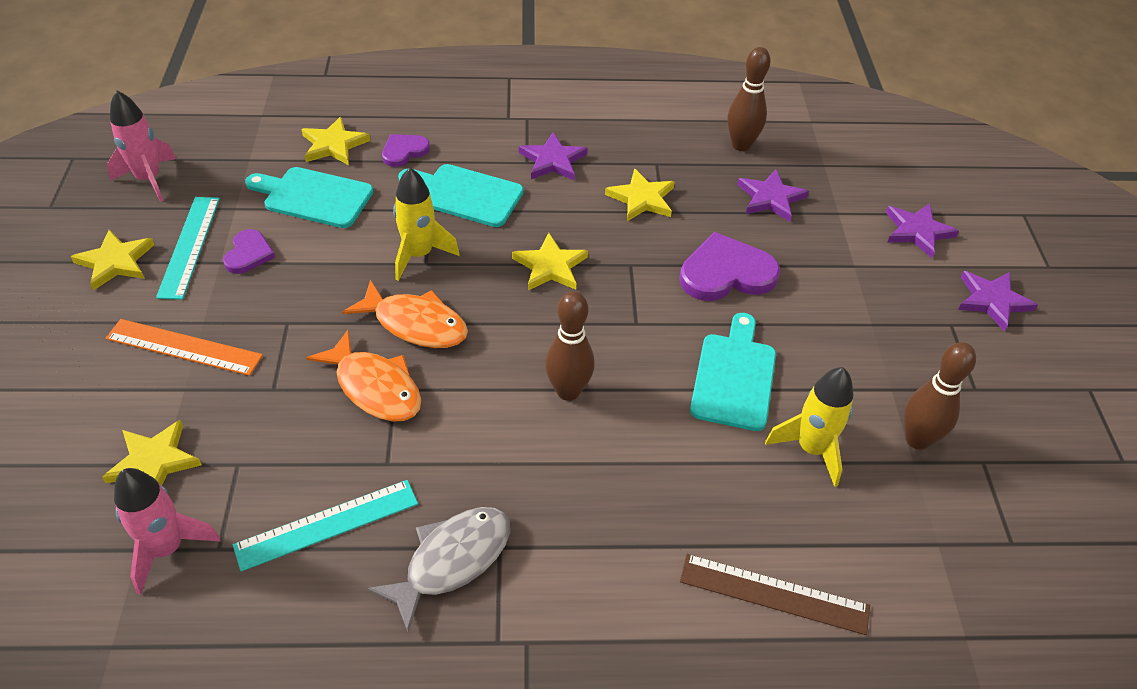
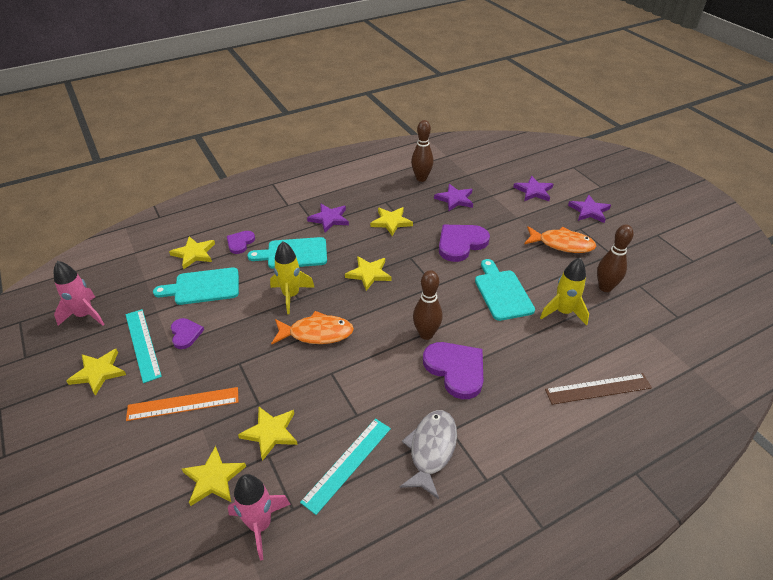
camera: 25 degrees left, 5 degrees down
(261, 435) = (270, 433): none -> yellow star
(375, 387) = (319, 377): orange fish -> orange fish (562, 244)
(572, 463) = (456, 370): none -> purple heart

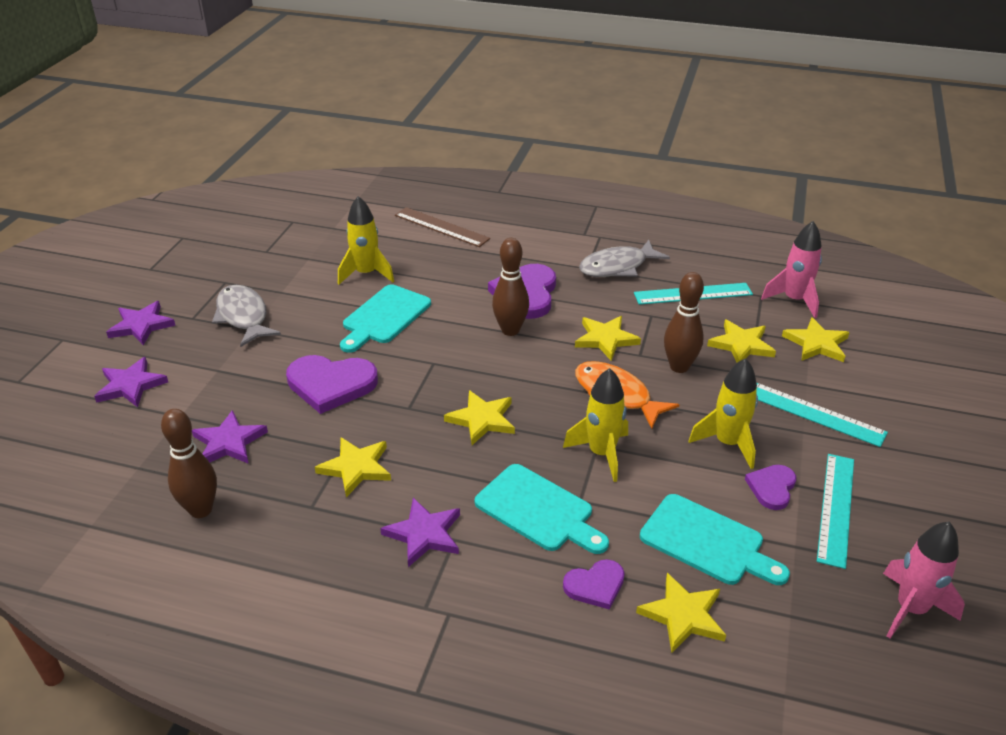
camera: 135 degrees left, 5 degrees down
(98, 372) = (908, 506): yellow star -> yellow star (605, 339)
(183, 404) = (815, 414): orange ruler -> turquoise ruler
(227, 345) = (727, 443): none -> yellow rocket
(562, 244) = (243, 317): orange fish -> grey fish
(605, 287) = (294, 266): brown bowling pin -> brown bowling pin (679, 367)

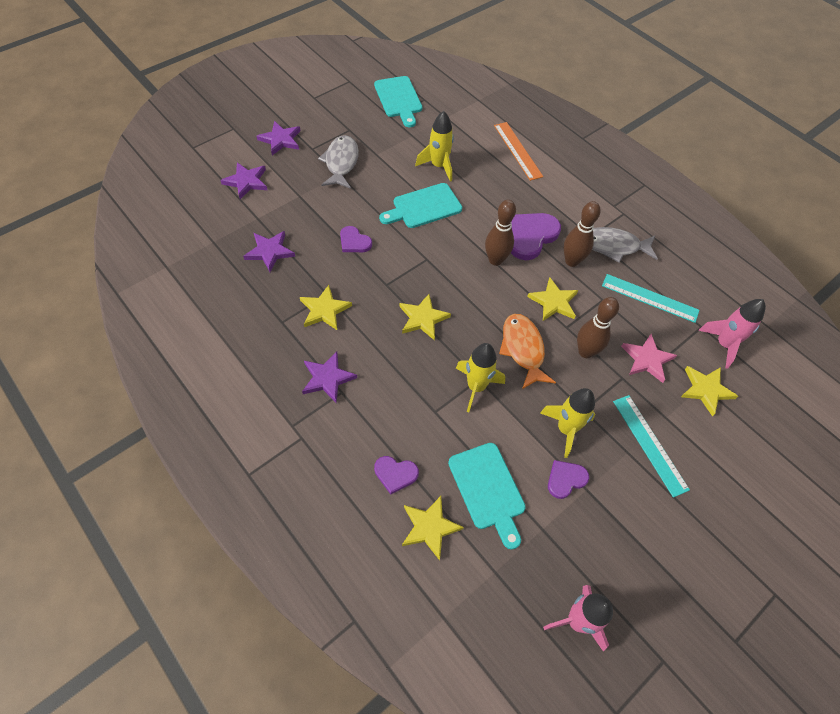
camera: 30 degrees right, 20 degrees up
(201, 510) = (225, 289): brown bowling pin -> brown bowling pin (571, 261)
(331, 384) = (354, 242): purple heart -> purple heart, size x0.56
(441, 227) = (517, 150): brown ruler -> orange ruler
(538, 510) = (404, 403): turquoise cutting board -> turquoise cutting board (399, 99)
(741, 345) = (647, 359): yellow star -> pink star
(835, 508) = (595, 521): turquoise ruler -> none

